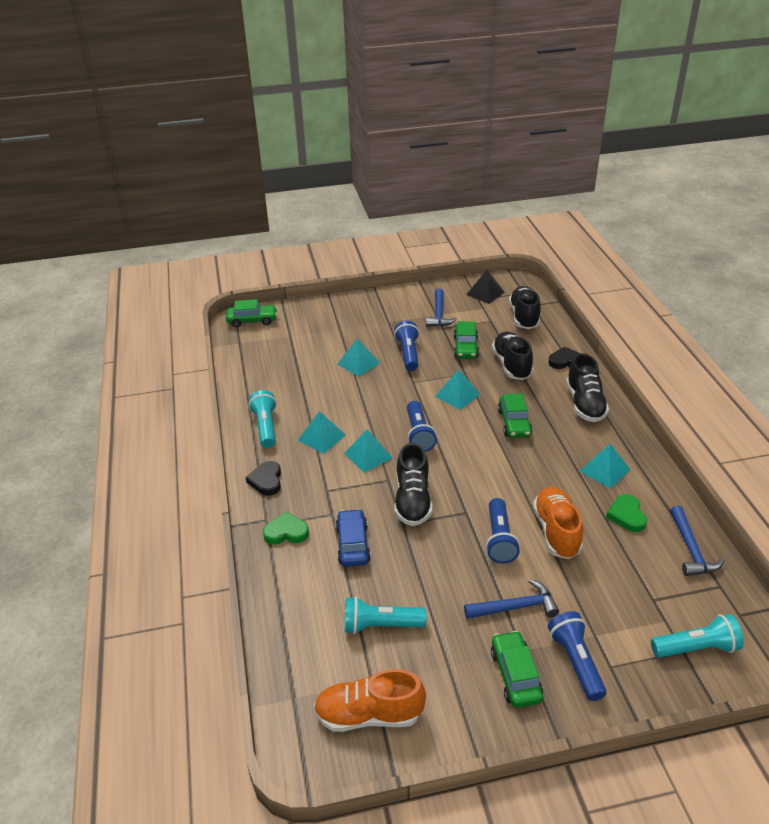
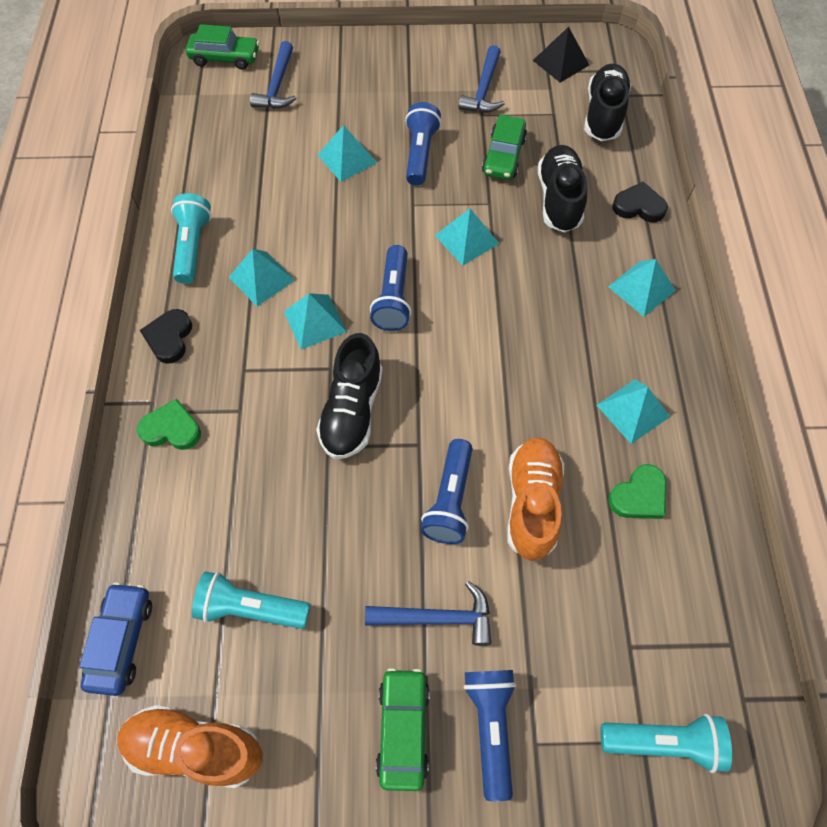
camera: 10 degrees right, 25 degrees up
(353, 544) = (252, 467): blue car -> blue car (122, 640)
(514, 423) = (531, 303): green car -> none
(585, 404) = (641, 288): black shoe -> turquoise pyramid
(627, 515) = (639, 496): green heart -> green heart turned 135 degrees counterclockwise
(691, 549) = (711, 573): blue hammer -> blue hammer (277, 86)

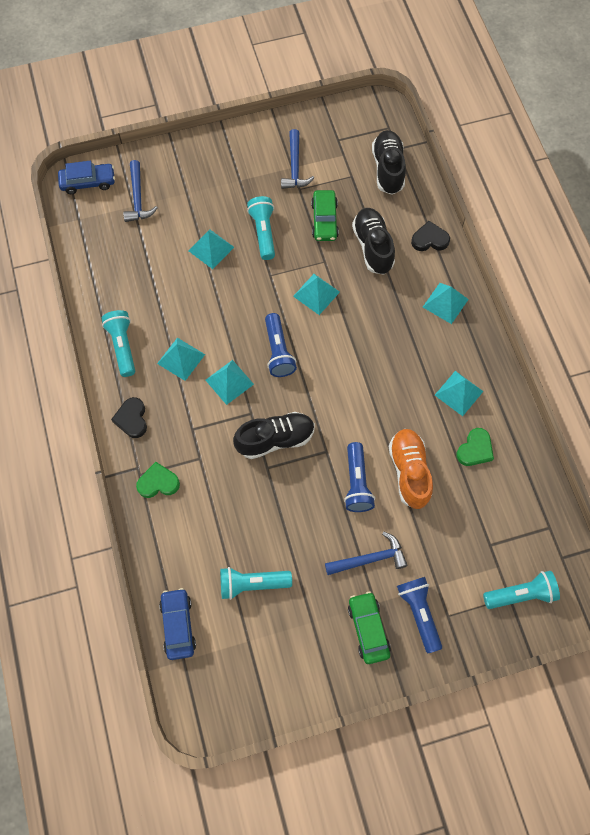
camera: 15 degrees left, 5 degrees up
(195, 747) = (247, 673): orange shoe -> none
(225, 58) = (88, 182): green car -> blue car
(352, 410) = (275, 439): black shoe -> black shoe turned 105 degrees counterclockwise
(420, 154) = (263, 232): blue flashlight -> turquoise flashlight
(560, 62) = (346, 130): black pyramid -> none

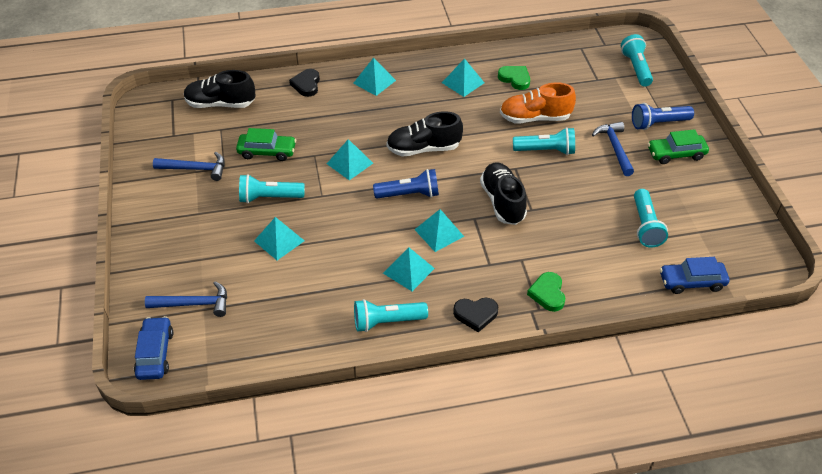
camera: 85 degrees left, 20 degrees down
(357, 483) = (546, 150): blue flashlight -> turquoise flashlight
(373, 247) = (306, 121): black shoe -> black shoe (423, 148)

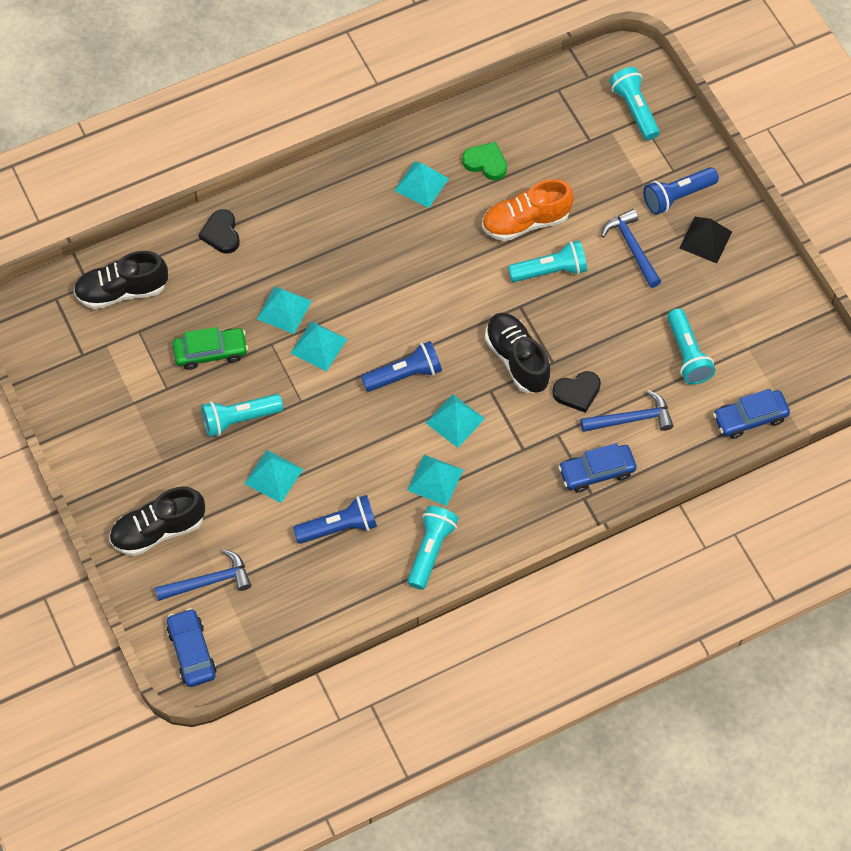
camera: 15 degrees left, 15 degrees up
(195, 169) = (133, 399): blue hammer -> blue hammer (631, 419)
(317, 288) = (339, 527): none -> blue flashlight
(374, 81) = (307, 208): turquoise pyramid -> turquoise pyramid (284, 309)
(387, 321) = (431, 550): turquoise flashlight -> turquoise flashlight turned 135 degrees clockwise
(423, 148) = (402, 302): black shoe -> black shoe (158, 530)
(475, 314) = (525, 517): black heart -> black heart (577, 392)
(547, 293) = (596, 472): green heart -> blue car
(676, 154) = (705, 239): green car -> black pyramid

